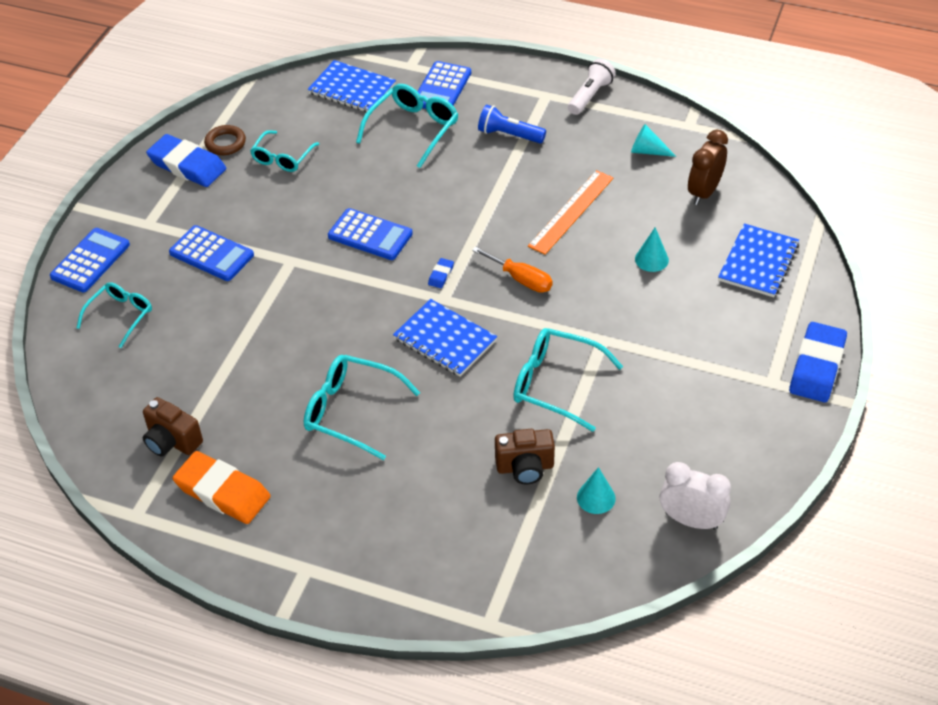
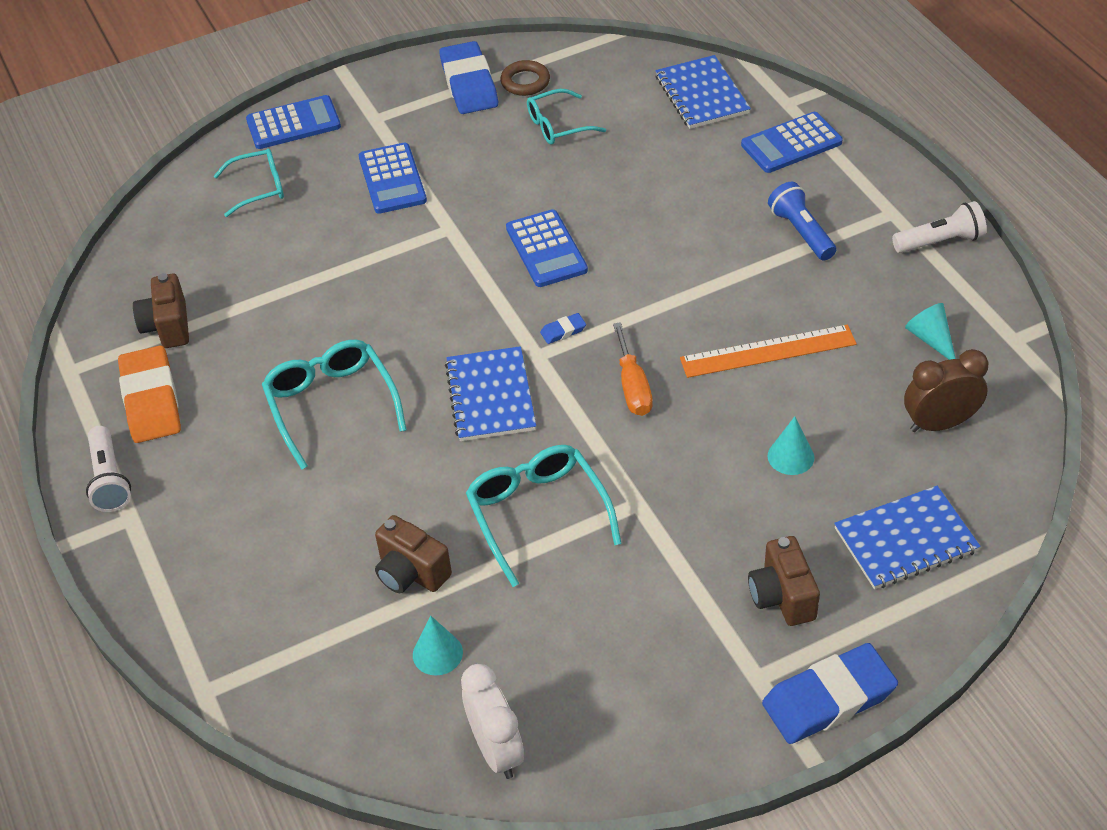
camera: 45 degrees right, 0 degrees up
(259, 557) = (109, 479): none -> white flashlight
(413, 129) = (712, 169): turquoise glasses -> none
(735, 333) = (782, 596): none -> brown camera

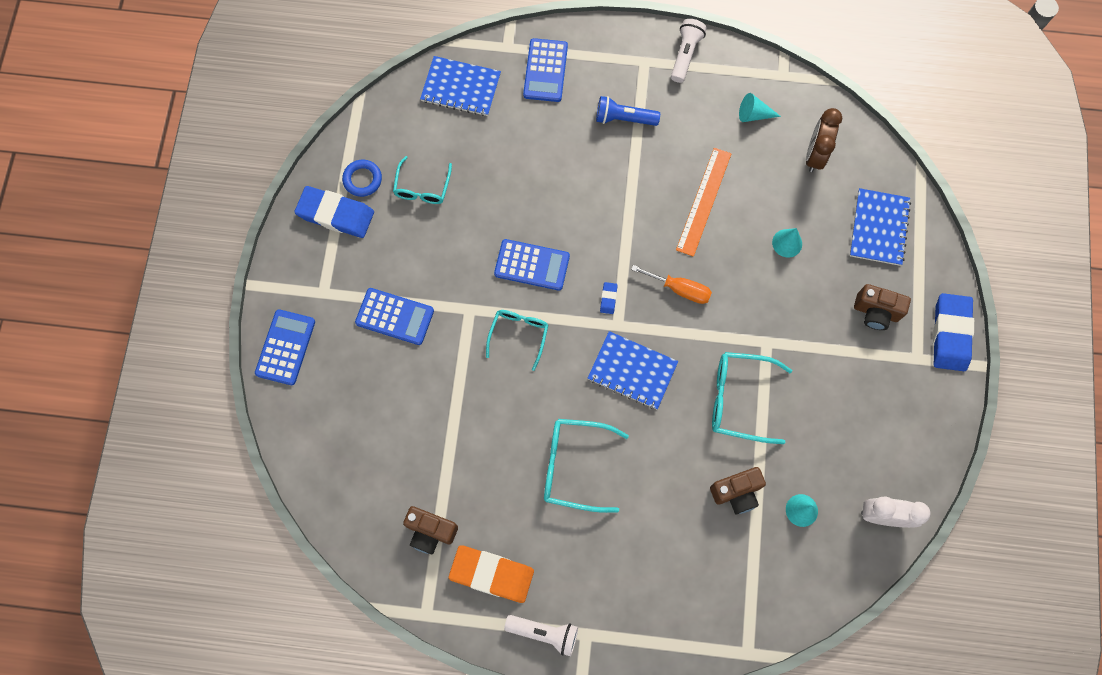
camera: 60 degrees left, 25 degrees up
(259, 188) = (336, 405): turquoise glasses -> turquoise glasses (518, 335)
(525, 82) = (362, 179): brown ring -> blue ring

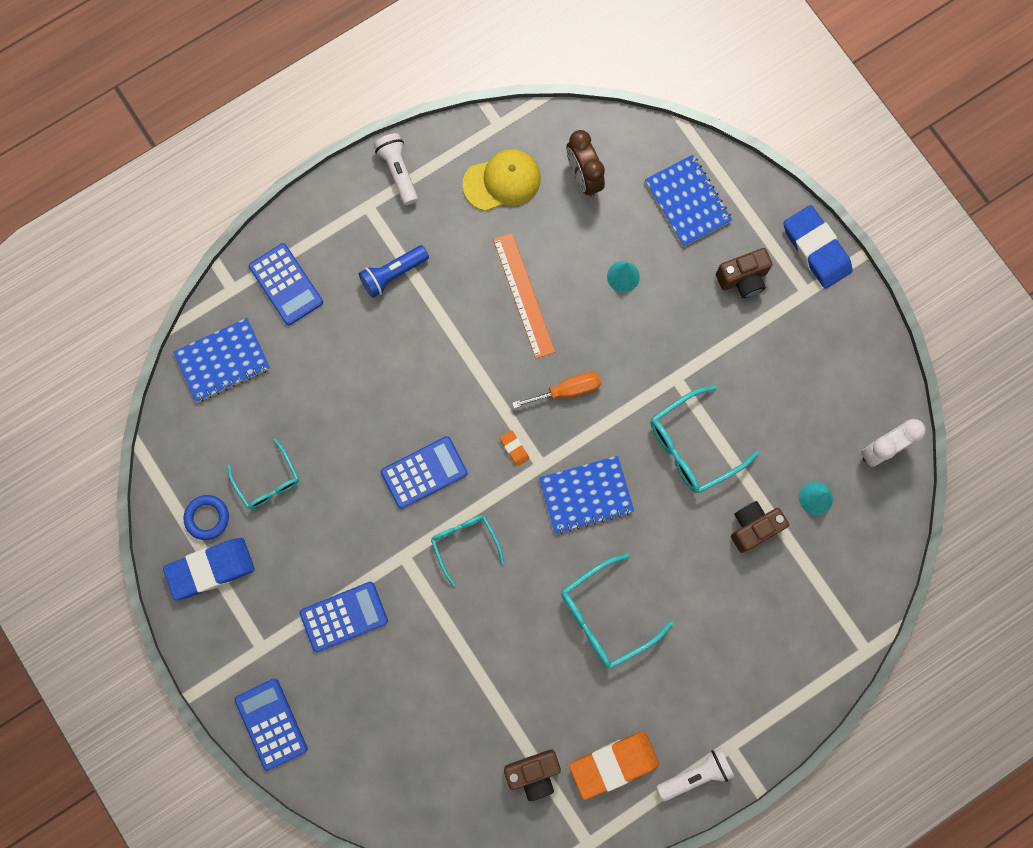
camera: 40 degrees left, 5 degrees up
(608, 299) = (514, 448): blue eraser -> orange eraser
(736, 492) = (753, 527): brown camera -> brown camera turned 150 degrees counterclockwise
(753, 114) = (502, 181): turquoise cone -> yellow cap

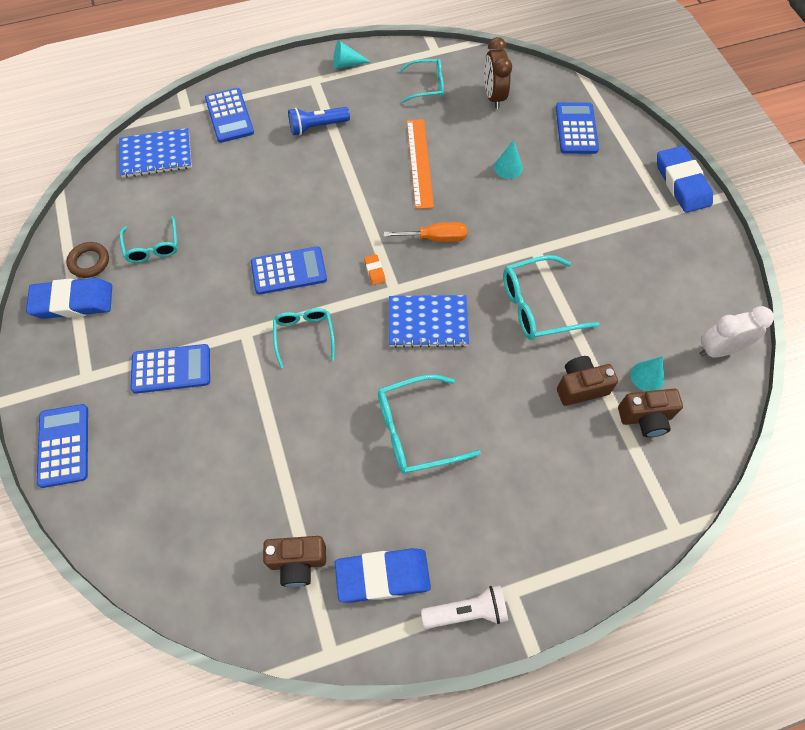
camera: 15 degrees right, 15 degrees down
(207, 518) = (89, 262): blue ring -> brown ring
(398, 172) = (346, 64): white flashlight -> turquoise cone
(502, 181) = (427, 86): yellow cap -> turquoise glasses
(613, 764) = (383, 576): orange eraser -> blue eraser
(687, 201) = (576, 129): blue notebook -> blue calculator
(742, 279) = (612, 190): brown camera -> brown camera (645, 418)

